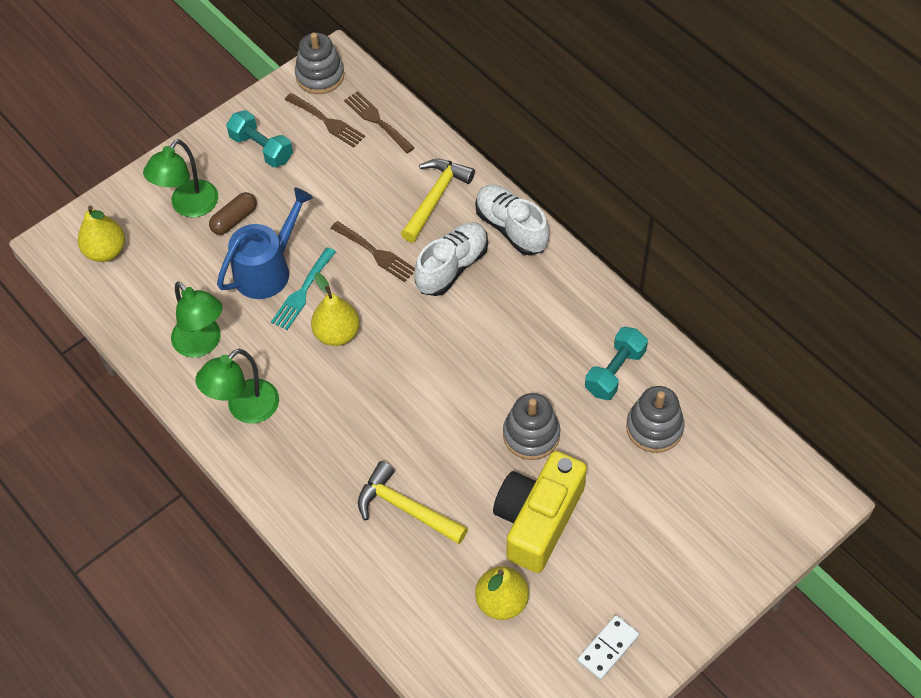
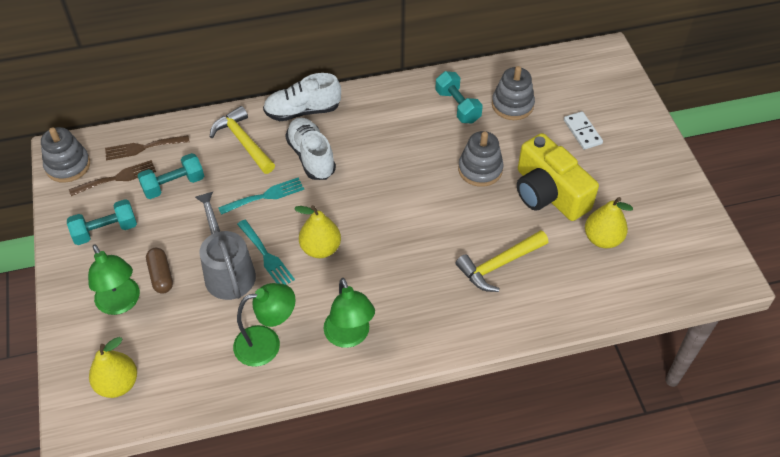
camera: 65 degrees left, 5 degrees down
(267, 270) = (228, 271): blue watering can -> grey watering can
(346, 170) = (173, 184): none -> turquoise dumbbell
(376, 253) = (265, 196): brown fork -> turquoise fork
(608, 648) = (663, 196): white domino -> white domino (582, 132)

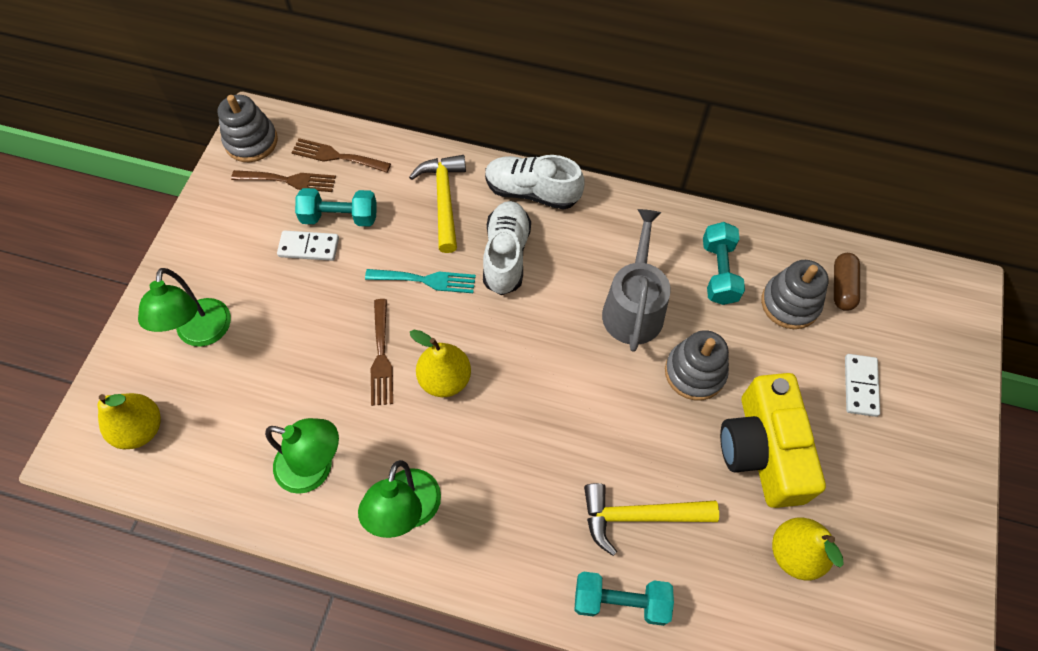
camera: 30 degrees right, 10 degrees up
(105, 230) = (240, 238): turquoise dumbbell -> turquoise dumbbell (620, 601)
(161, 275) = (260, 322): brown capsule -> brown capsule (842, 287)
(164, 213) = (309, 247): none -> white domino
(228, 271) = (330, 354): grey watering can -> grey watering can (633, 308)
(266, 256) = (381, 357): turquoise fork -> brown fork

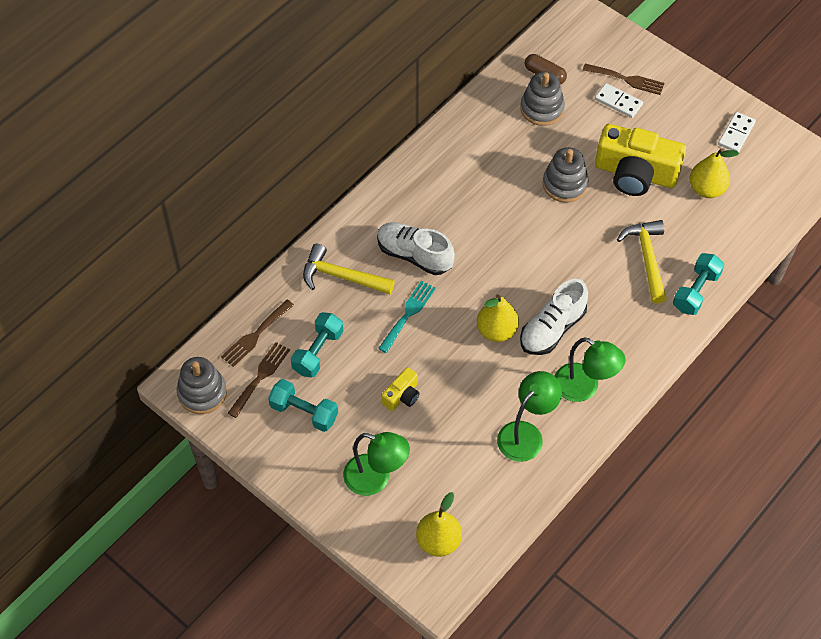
camera: 65 degrees left, 5 degrees down
(309, 247) = (335, 382): white domino -> white domino (736, 134)
(317, 317) = (402, 395): none -> yellow camera
(381, 357) = (458, 364): brown fork -> brown fork (627, 79)
(532, 192) = (367, 217): white shoe -> white shoe (552, 329)
(633, 308) = (499, 197): grey watering can -> none
(639, 515) = (647, 258): yellow hammer -> yellow hammer turned 150 degrees clockwise
(719, 272) = (497, 136): turquoise dumbbell -> turquoise dumbbell (304, 412)

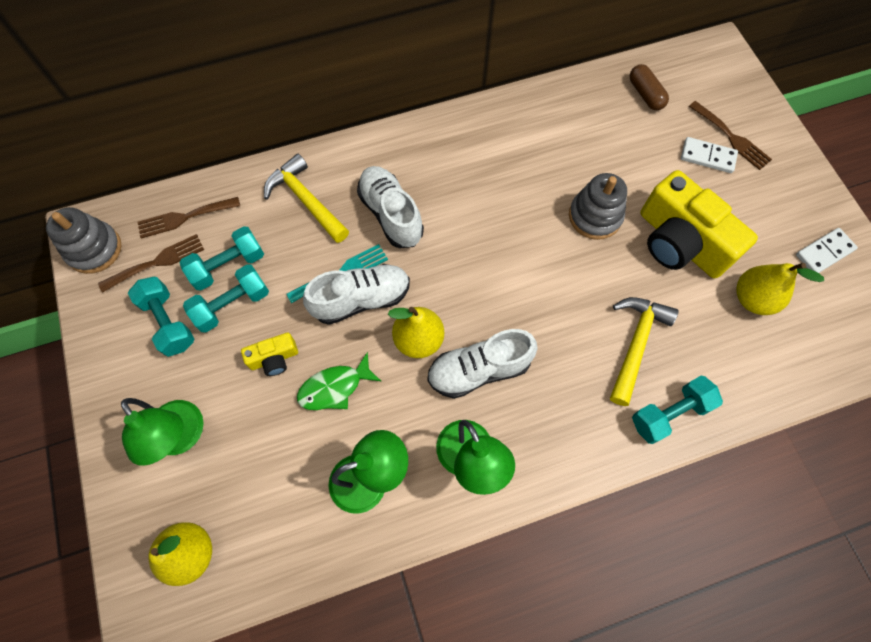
camera: 30 degrees right, 10 degrees up
(343, 376) = (232, 305): none -> turquoise dumbbell
(436, 325) = (361, 299): none -> white shoe
(460, 391) = (334, 388): none -> green fish
(542, 109) = (620, 127): grey stacking toy -> none
(618, 102) = (707, 157): white domino -> white domino turned 45 degrees counterclockwise

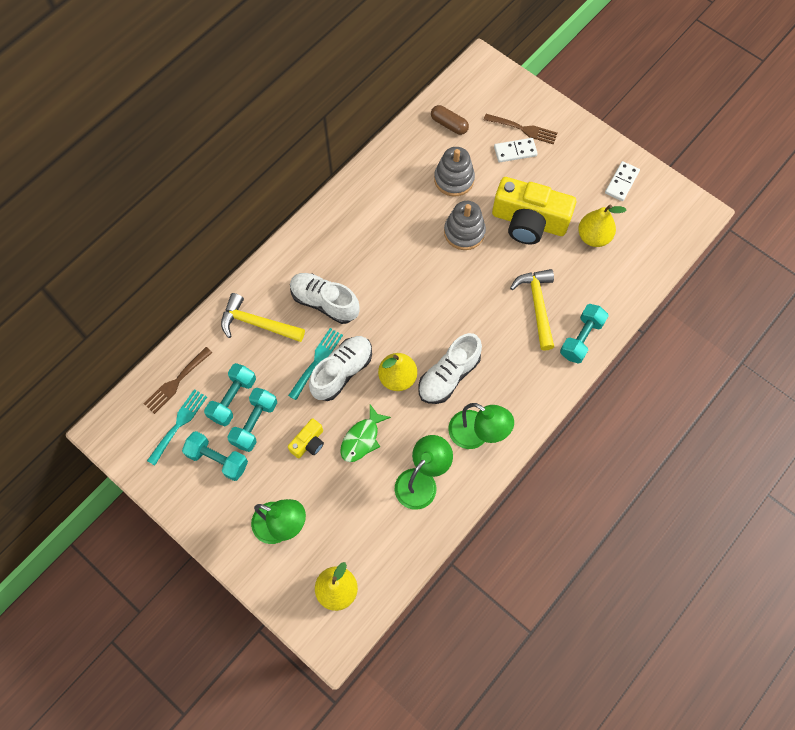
camera: 30 degrees left, 0 degrees up
(94, 249) = (125, 440): grey stacking toy -> grey stacking toy (454, 179)
(157, 262) = (179, 424): brown fork -> turquoise fork

